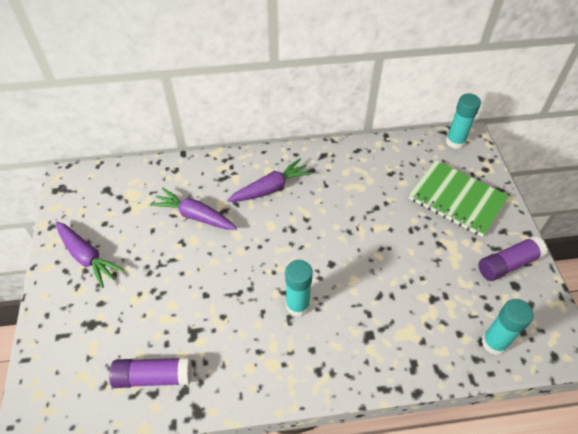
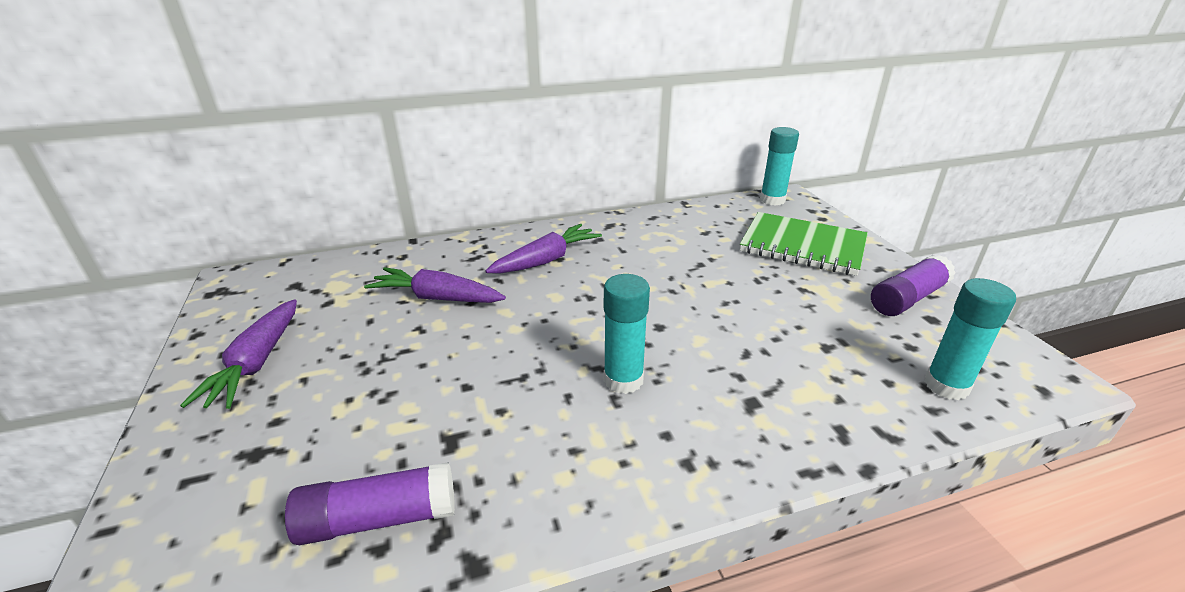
camera: 10 degrees left, 20 degrees down
(87, 257) = (256, 363): purple carrot -> purple carrot turned 60 degrees clockwise

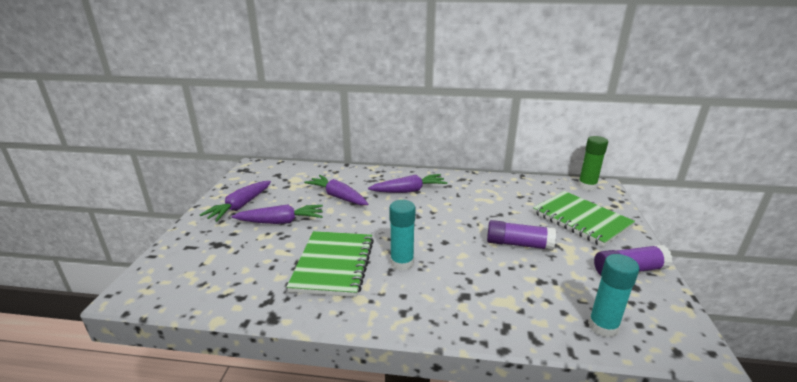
camera: 25 degrees right, 5 degrees down
(362, 370) = (281, 222): none -> purple carrot
(379, 518) = (247, 286): purple glue stick -> purple glue stick (518, 244)
(515, 420) = (333, 265): none -> green notebook
(772, 200) = (587, 186): turquoise glue stick -> green glue stick

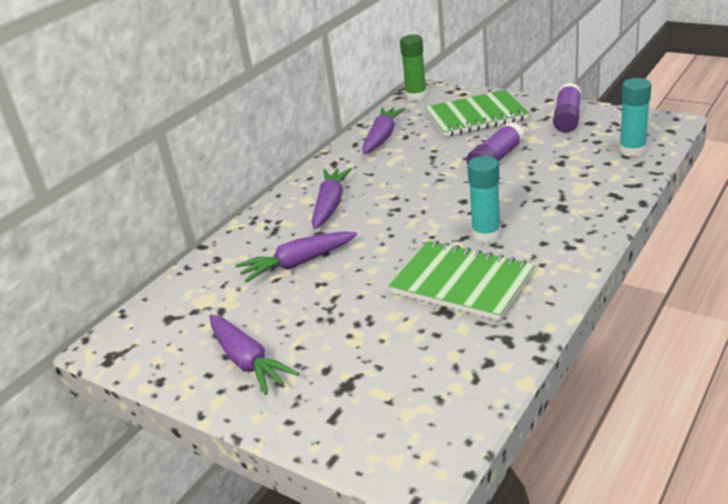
camera: 60 degrees left, 5 degrees up
(281, 222) = (328, 320): purple carrot -> purple carrot (382, 137)

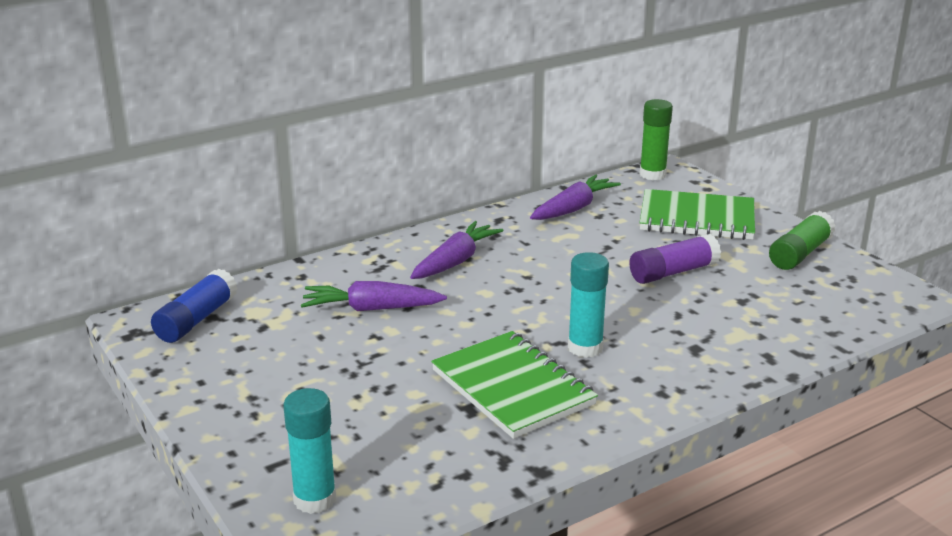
camera: 20 degrees right, 5 degrees down
(158, 325) = (196, 319): none -> blue glue stick
(247, 361) = (244, 384): purple carrot -> none
(567, 118) = (800, 253): purple glue stick -> green glue stick
(632, 150) = (840, 315): turquoise glue stick -> turquoise glue stick (315, 499)

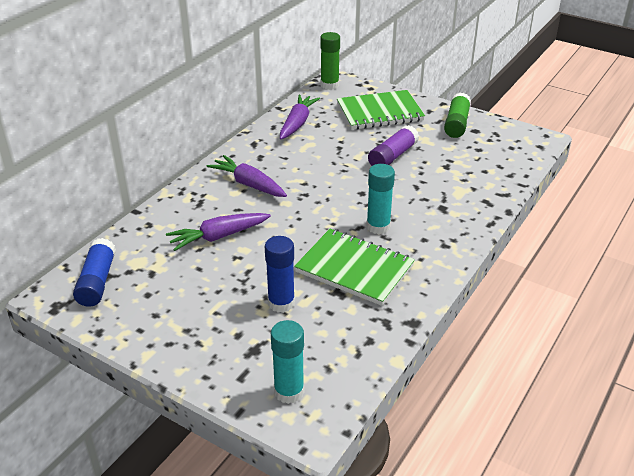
camera: 25 degrees left, 10 degrees up
(387, 400) = (281, 303): none -> blue glue stick
(455, 261) = (249, 184): purple carrot -> purple carrot turned 60 degrees counterclockwise

